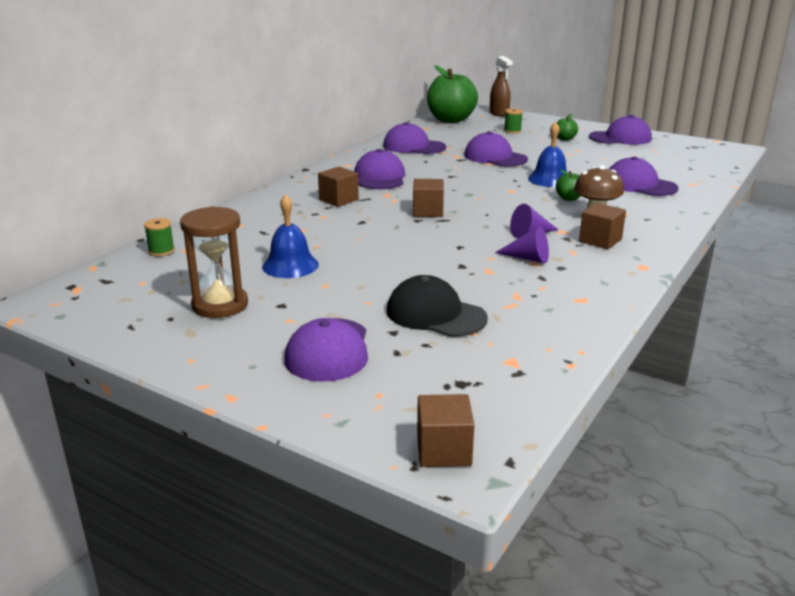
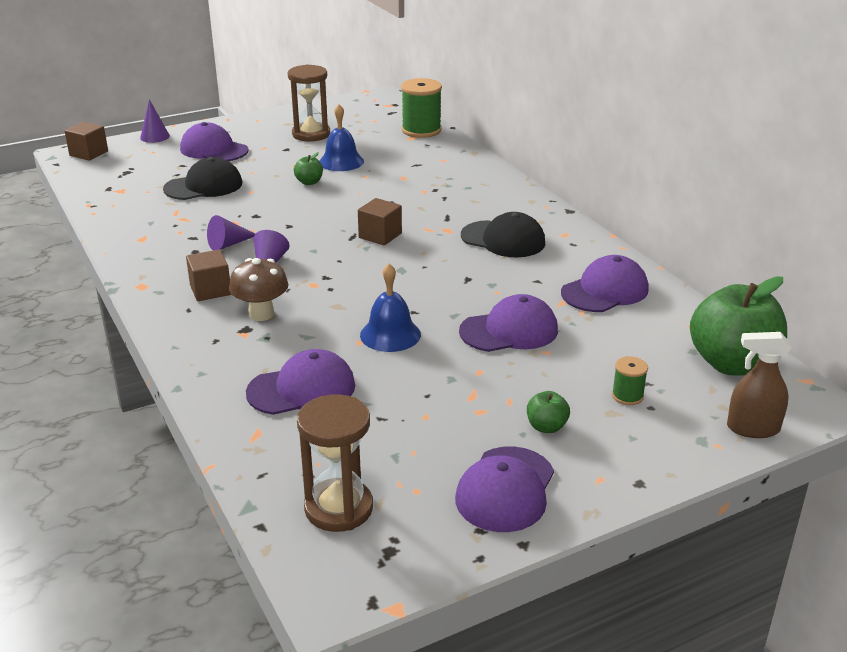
camera: 120 degrees right, 5 degrees up
(161, 251) = (421, 130): green spool -> green spool, size x1.97
(325, 419) = (155, 137): none -> purple cone
(338, 200) = (458, 205): brown cube -> none
(380, 177) = (503, 239): purple cap -> black cap
(569, 198) = (321, 320): green apple -> green apple (309, 182)
(695, 158) = (338, 508): none -> brown hourglass

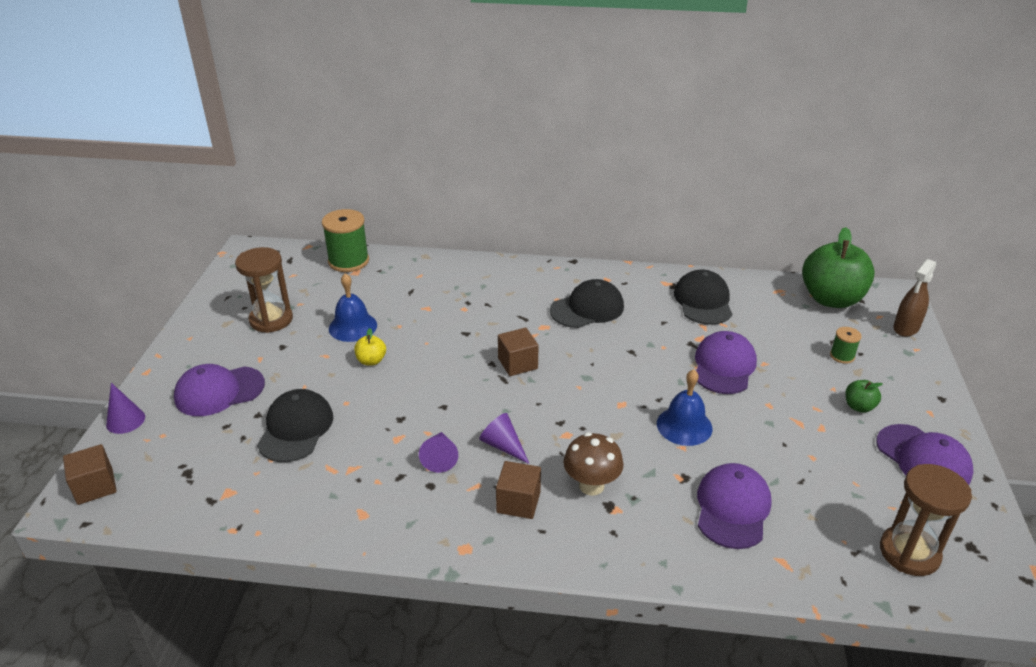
camera: 55 degrees left, 5 degrees up
(309, 182) = (371, 361): green apple -> yellow apple
(605, 291) = (703, 301): purple cap -> black cap

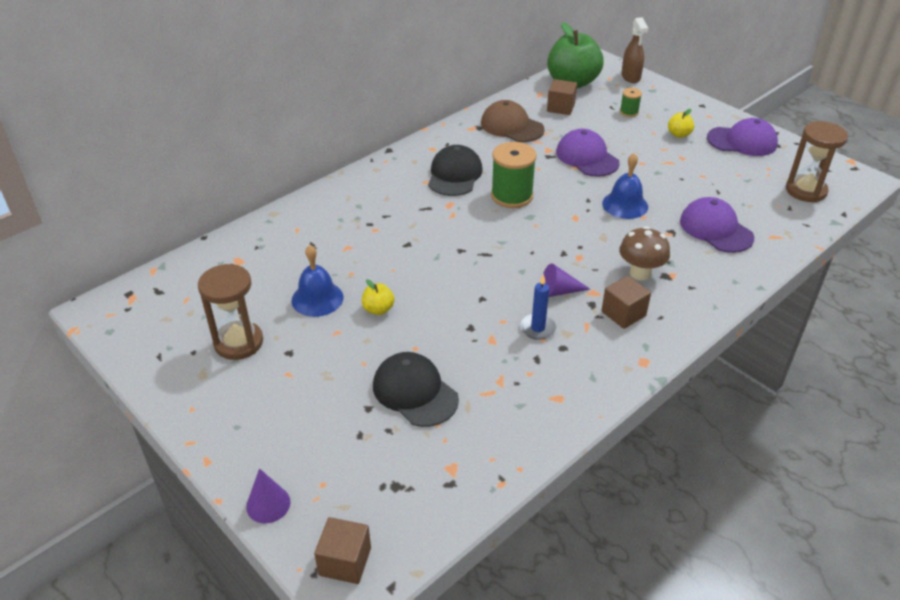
camera: 50 degrees left, 5 degrees up
(219, 391) = (304, 420): purple cap -> none
(348, 261) = (216, 257): green spool -> green spool (512, 196)
(440, 457) = (538, 328): purple cone -> blue candle
(517, 363) = (476, 238): brown cube -> brown cube (560, 107)
(703, 301) = (511, 126): black cap -> brown cap
(859, 407) = (679, 134): green apple -> yellow apple

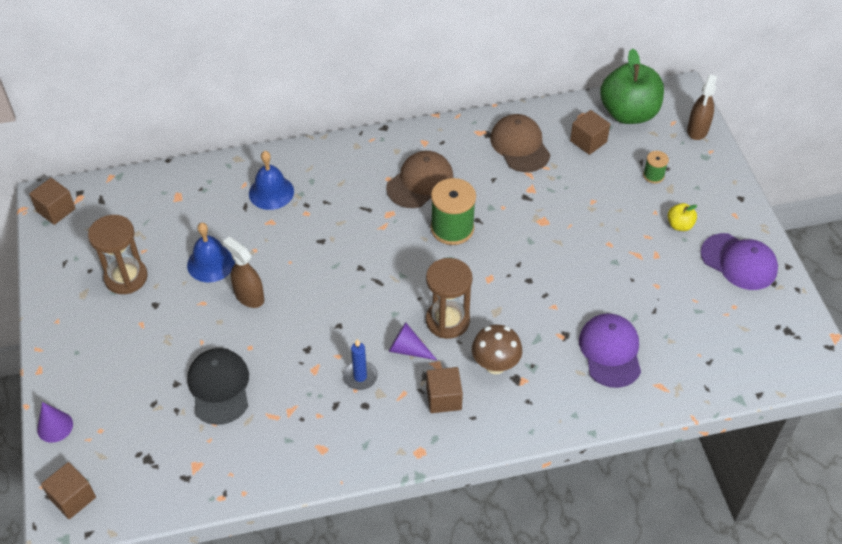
camera: 30 degrees right, 10 degrees up
(113, 316) = (56, 210): none -> brown cube
(378, 309) = (249, 296): yellow apple -> brown spray bottle
(454, 175) = (420, 182): black cap -> brown cap
(587, 157) = (561, 214): purple cap -> none
(625, 205) = (548, 285): blue bell -> blue bell (271, 192)
(805, 190) = (746, 350): brown hourglass -> brown hourglass (447, 321)

